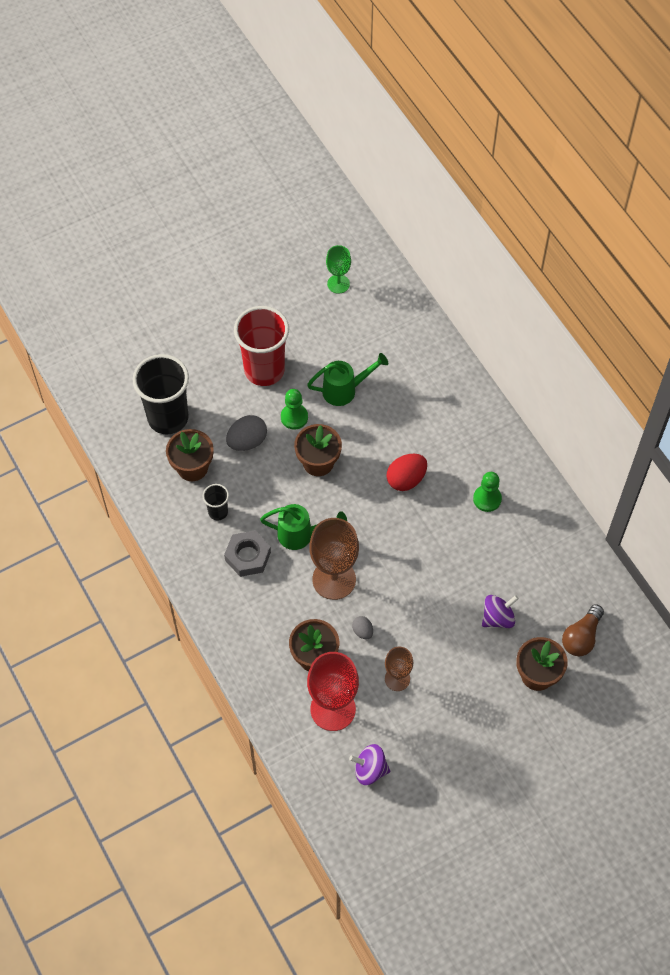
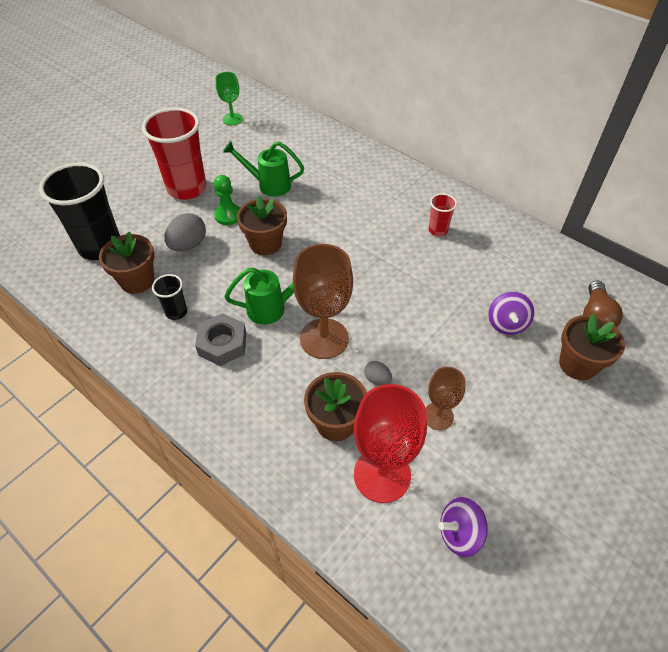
camera: 20 degrees left, 10 degrees down
(345, 390) = (268, 185): green watering can -> green watering can turned 135 degrees counterclockwise
(406, 479) = (356, 235): red egg -> none
(487, 499) = (438, 230): green pawn -> red cup
(498, 618) = (506, 324): purple spinning top -> purple spinning top turned 150 degrees clockwise

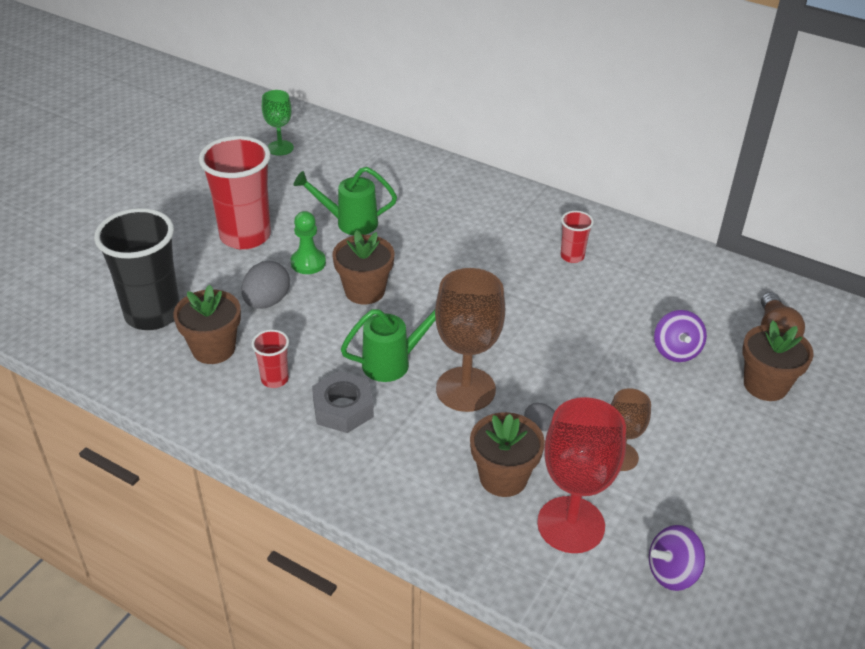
camera: 10 degrees left, 10 degrees down
(176, 312) = (275, 379): black cup -> red cup

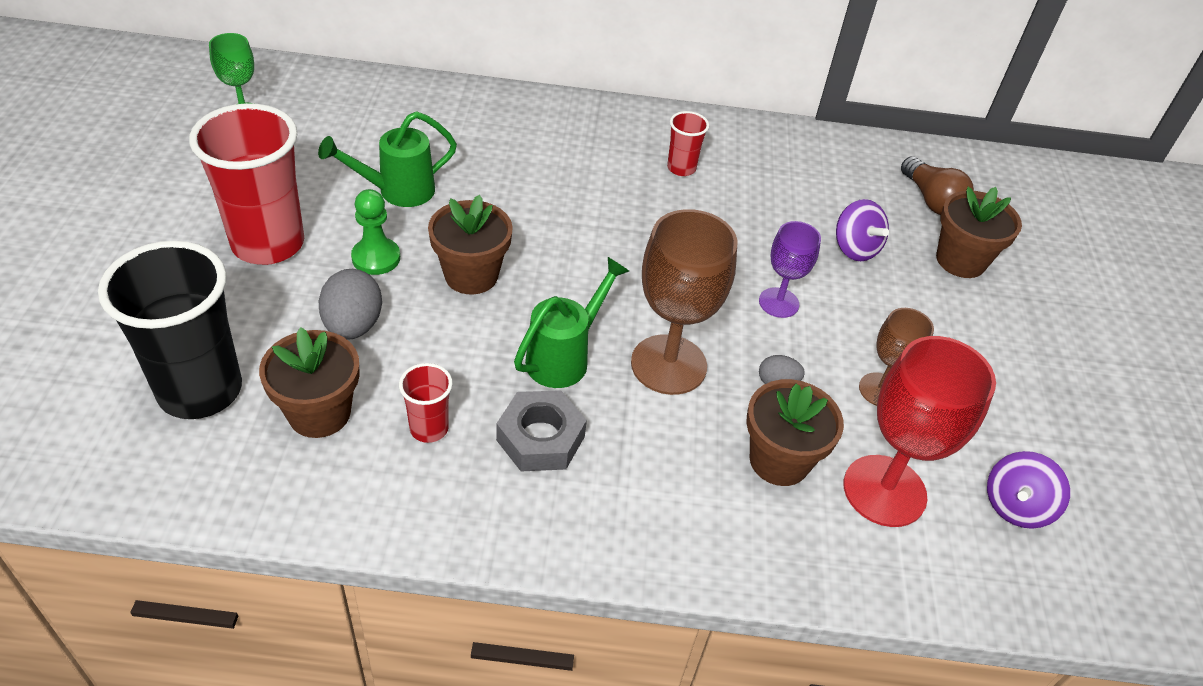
camera: 30 degrees left, 5 degrees up
(582, 372) = (778, 303): none -> purple goblet

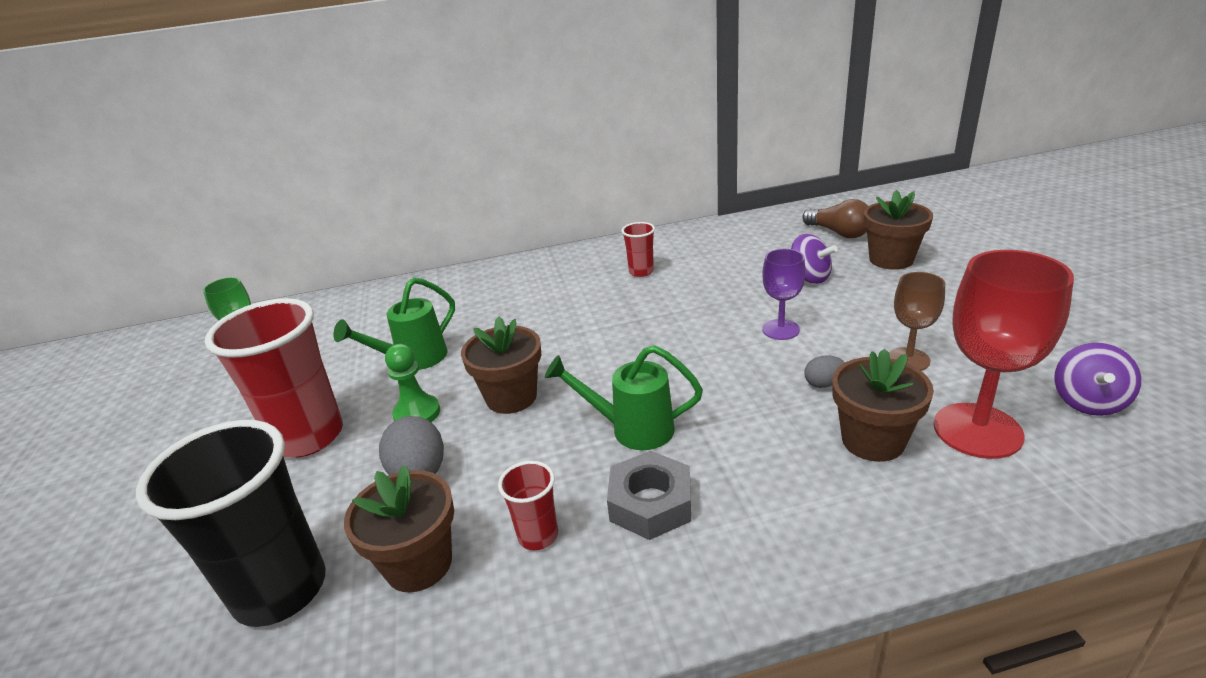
camera: 10 degrees left, 15 degrees down
(565, 357) = (631, 429): green watering can -> green watering can turned 105 degrees counterclockwise
(668, 364) = (725, 403): brown goblet -> none

